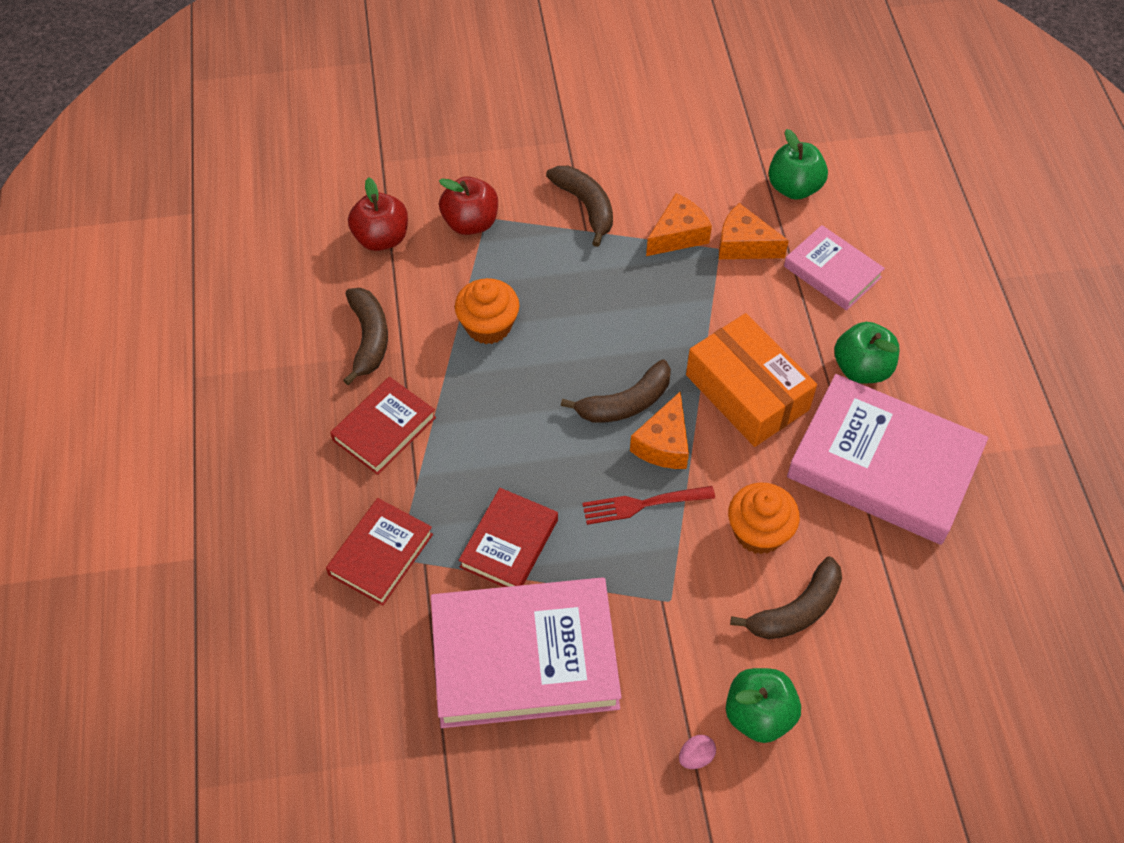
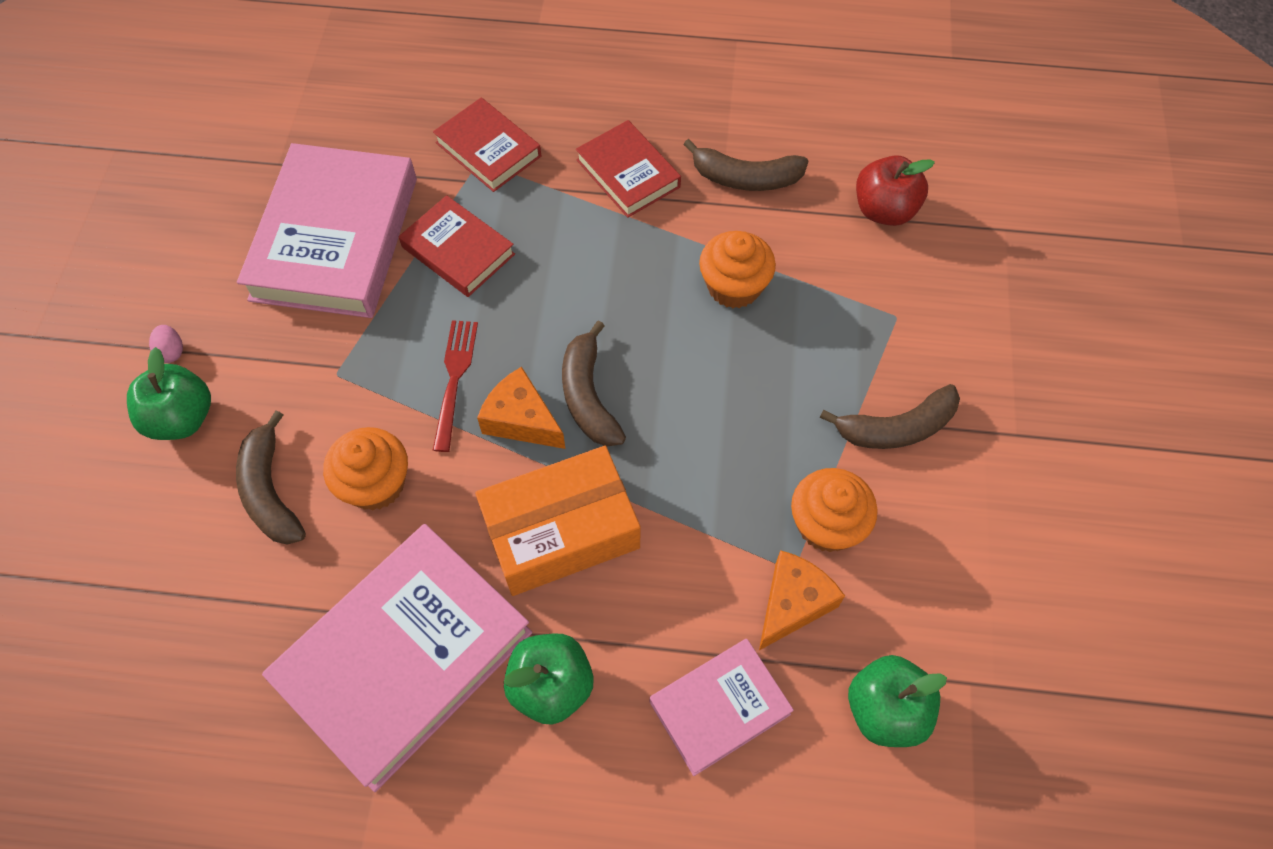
camera: 105 degrees right, 5 degrees up
(470, 223) = (892, 299): red apple -> none
(678, 235) = (826, 524): orange cheese -> orange cupcake

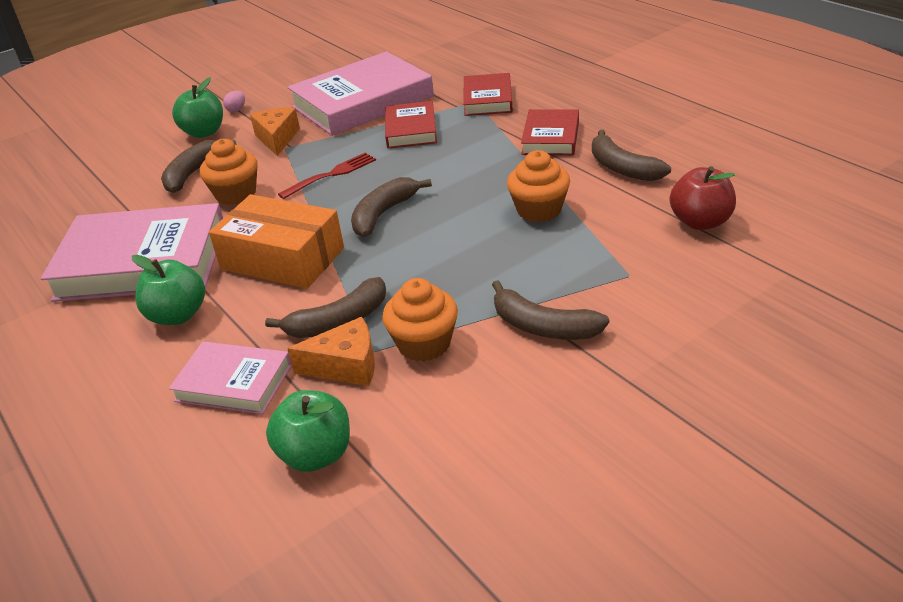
camera: 50 degrees right, 25 degrees down
(521, 420) = (336, 206): orange cheese -> orange cheese (277, 139)
(721, 561) = (338, 321): none -> brown banana

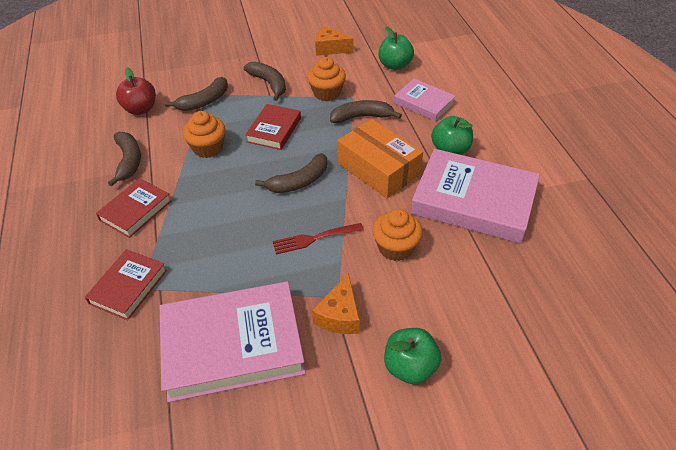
camera: 160 degrees left, 10 degrees up
(193, 173) = (428, 293): brown banana -> brown banana (204, 101)
(236, 110) = (366, 402): pink egg -> none
(346, 366) = (368, 94): orange cheese -> orange cheese (330, 48)
(411, 130) = (221, 271): red book -> red book (274, 130)

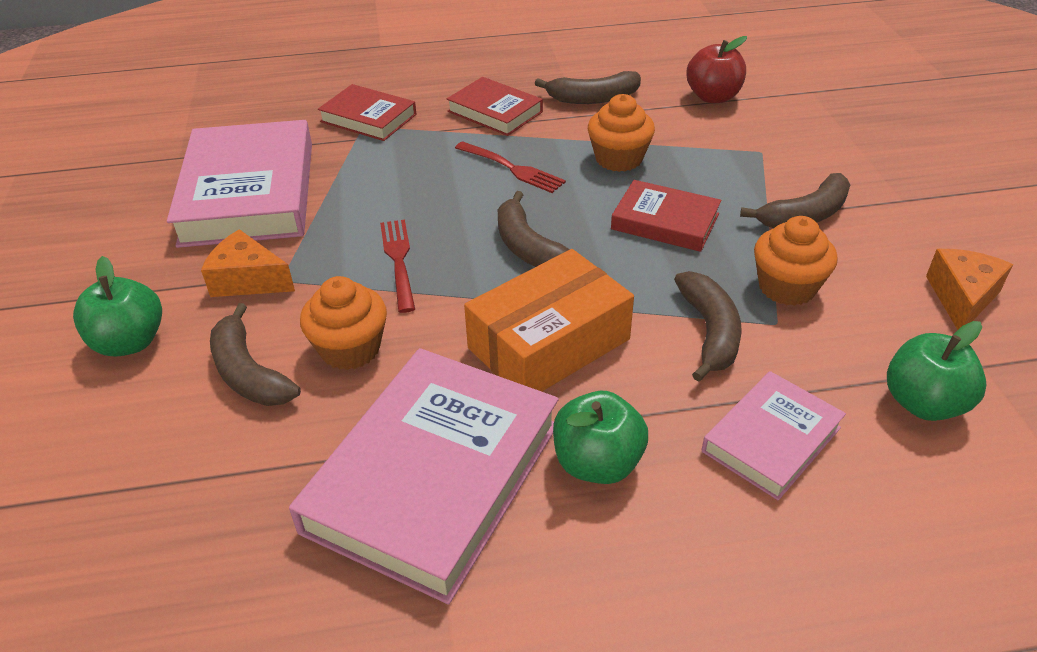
camera: 95 degrees right, 5 degrees down
(204, 101) = (739, 149): brown banana -> brown banana (249, 373)
(213, 195) = (511, 168): none -> red fork

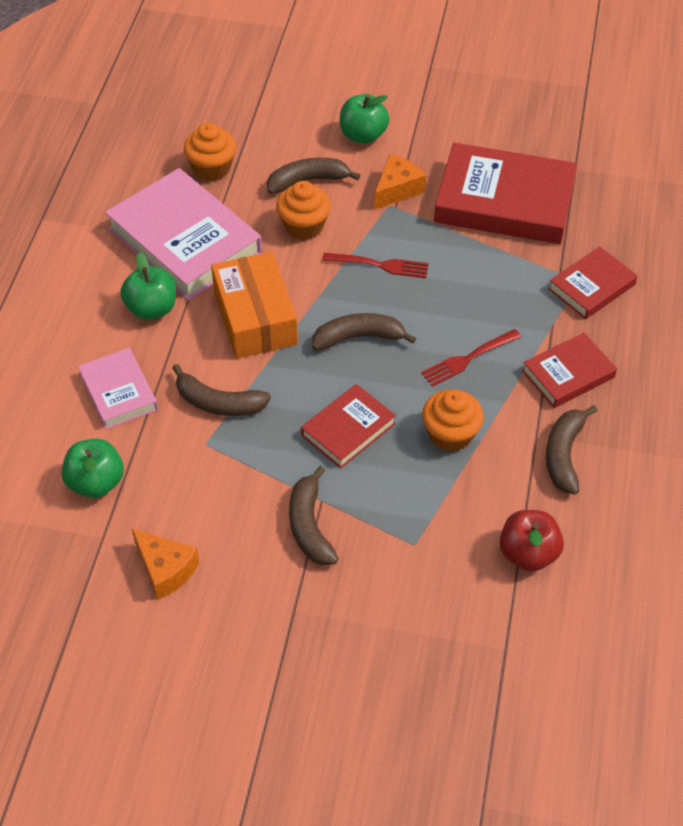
camera: 110 degrees right, 10 degrees up
(249, 193) = (504, 201): pink book -> red book
(787, 287) = (236, 468): orange cupcake -> orange cupcake (212, 168)

